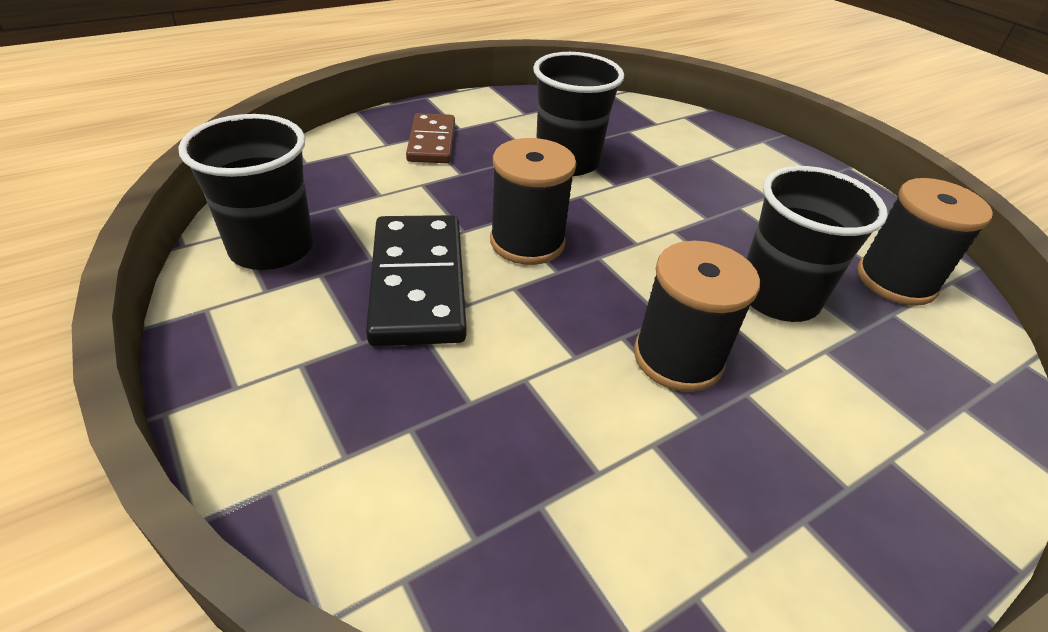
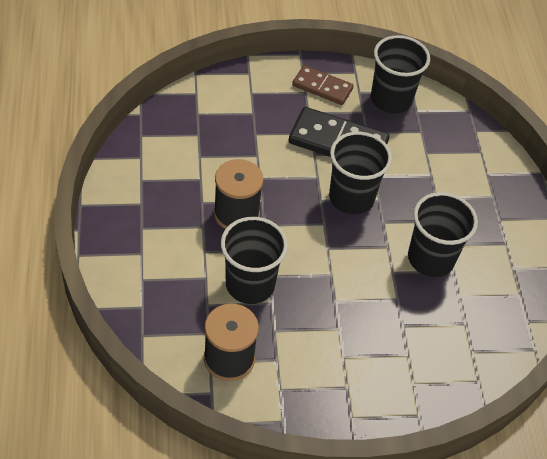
camera: 115 degrees right, 10 degrees up
(431, 142) = (482, 196): brown domino -> brown domino (322, 87)
(527, 242) = (351, 198): black spool -> black cup

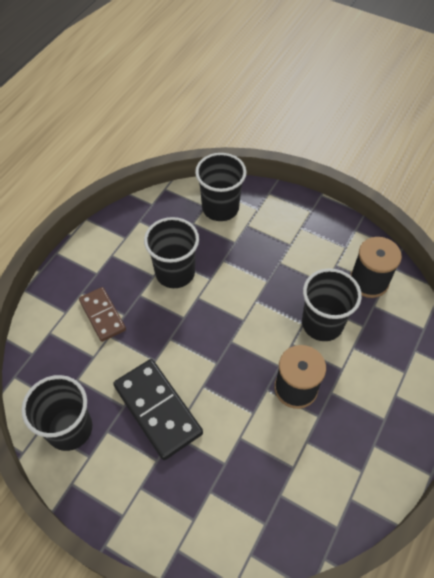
camera: 140 degrees left, 5 degrees up
(322, 87) = (119, 483): brown domino -> brown domino (102, 315)
(351, 198) = (191, 350): black cup -> black cup (220, 208)

